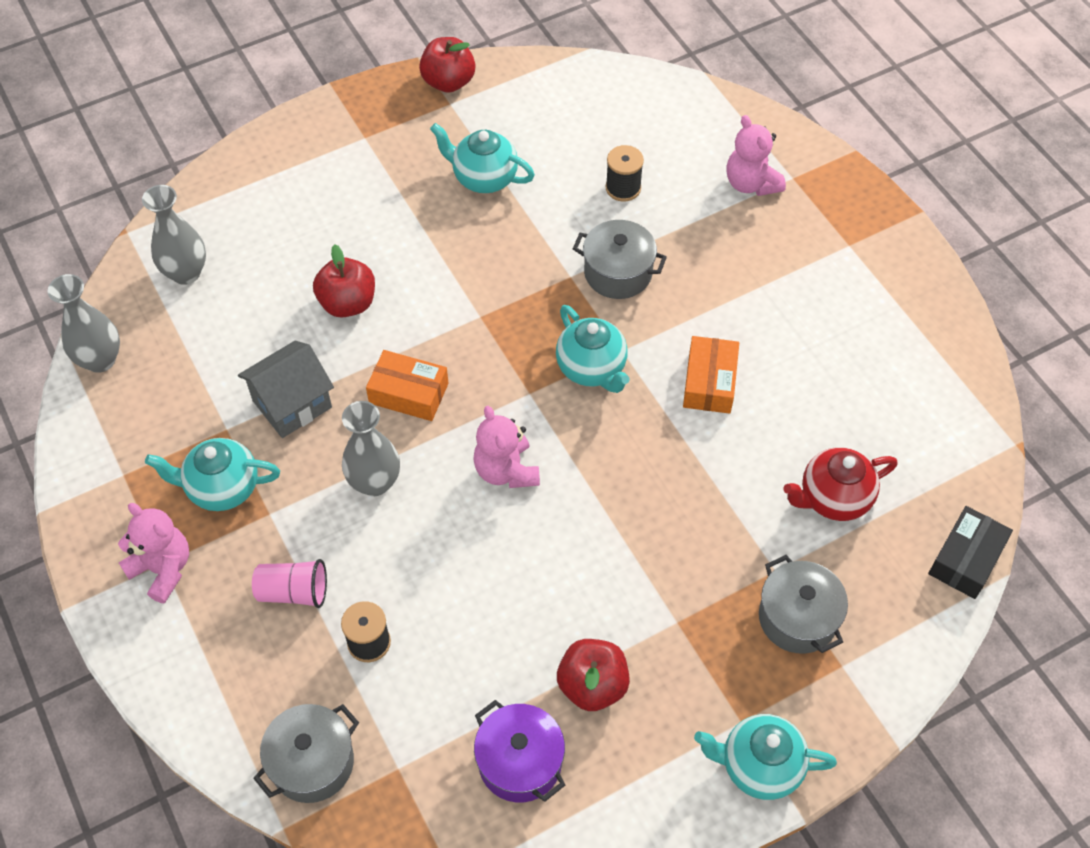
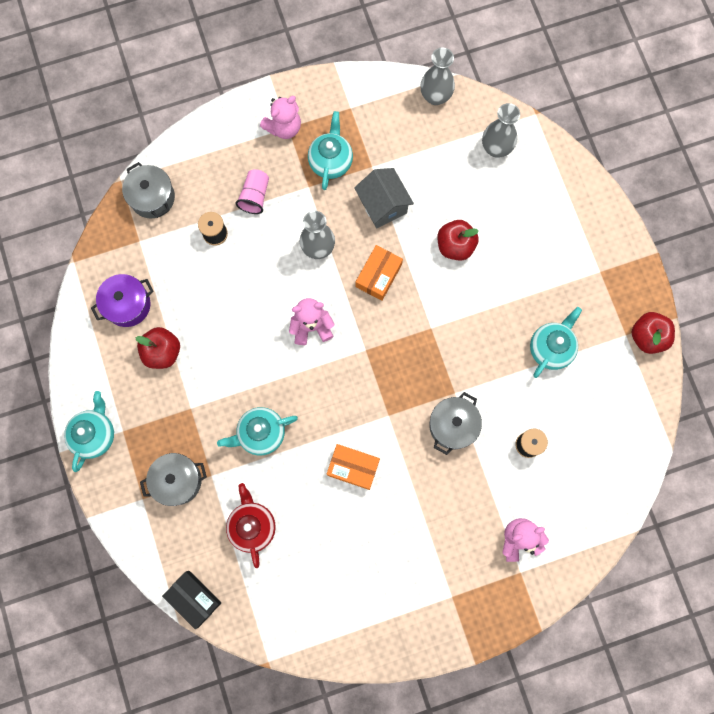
camera: 100 degrees right, 20 degrees up
(592, 368) = (377, 393): turquoise teapot -> turquoise teapot (261, 433)

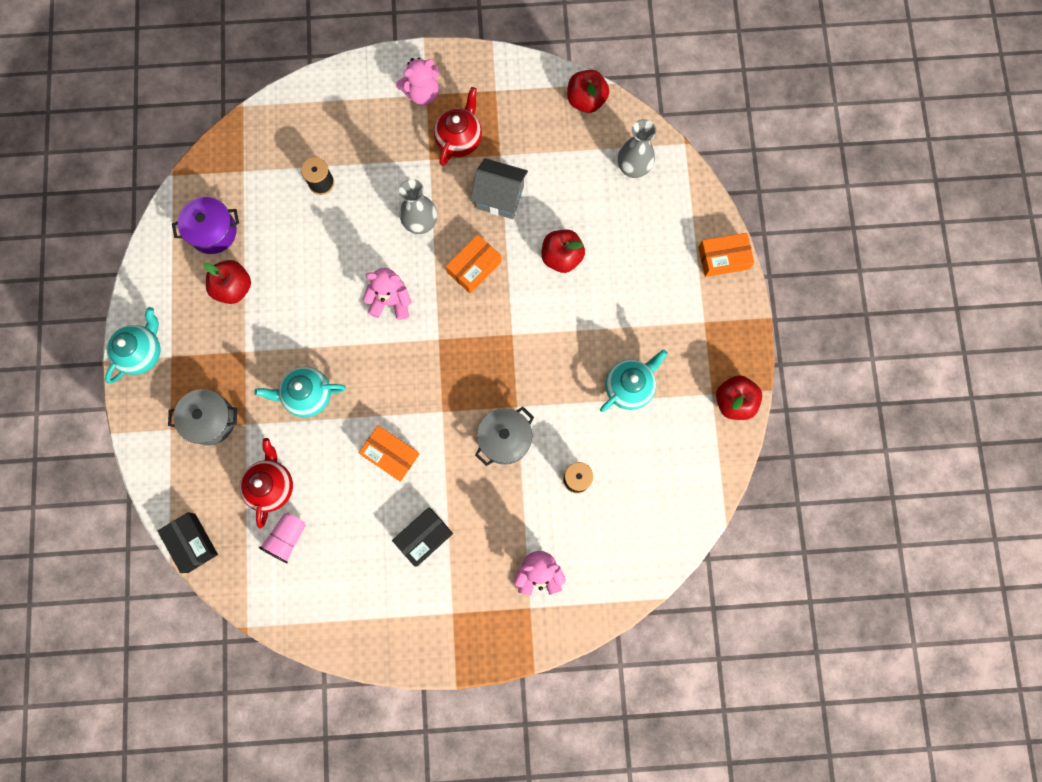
camera: 15 degrees right, 0 degrees up
(152, 197) = (269, 131): grey pot -> none
(255, 196) = (372, 155): pink cup -> pink cup (287, 538)
(331, 161) = (459, 140): turquoise teapot -> red teapot
(383, 205) = (499, 197): grey house -> grey house turned 60 degrees counterclockwise
(405, 534) = (423, 537): none -> black box
(435, 96) = (586, 100): grey vase -> red apple
(600, 209) = (723, 258): none -> orange box

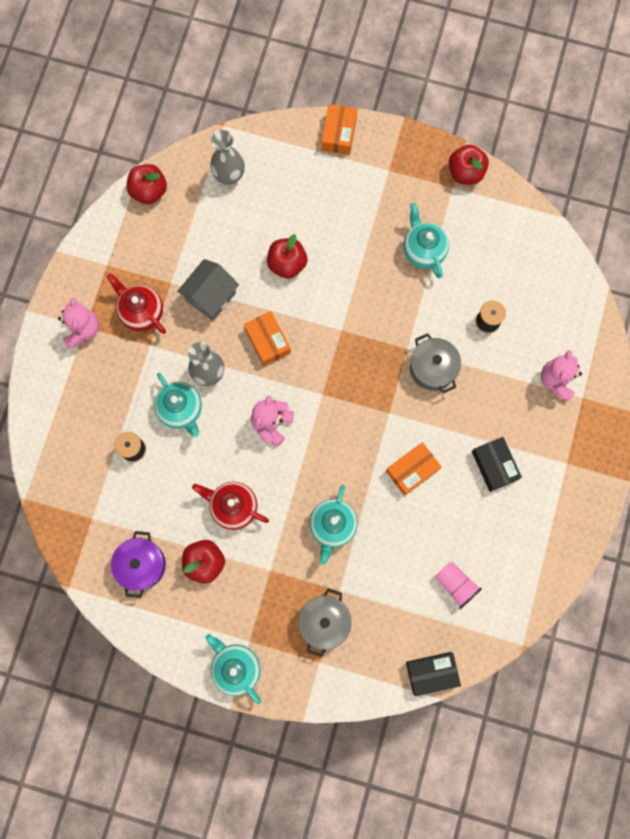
camera: 70 degrees left, 0 degrees up
(272, 486) = (404, 584): red teapot -> red teapot (233, 506)
(375, 211) = (181, 410): none -> turquoise teapot

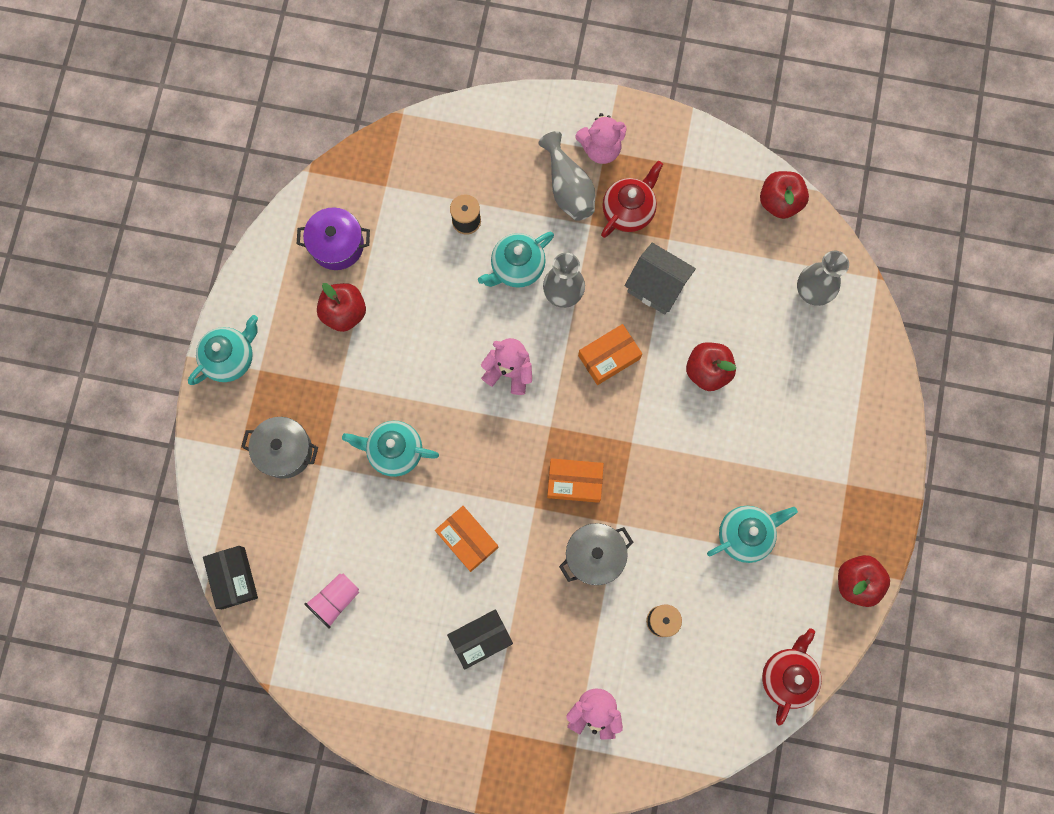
camera: 85 degrees right, 0 degrees up
(114, 360) = (568, 187): none -> grey vase
(233, 506) = (409, 337): red teapot -> red teapot (787, 676)
(338, 134) = (887, 418): orange box -> orange box (574, 482)

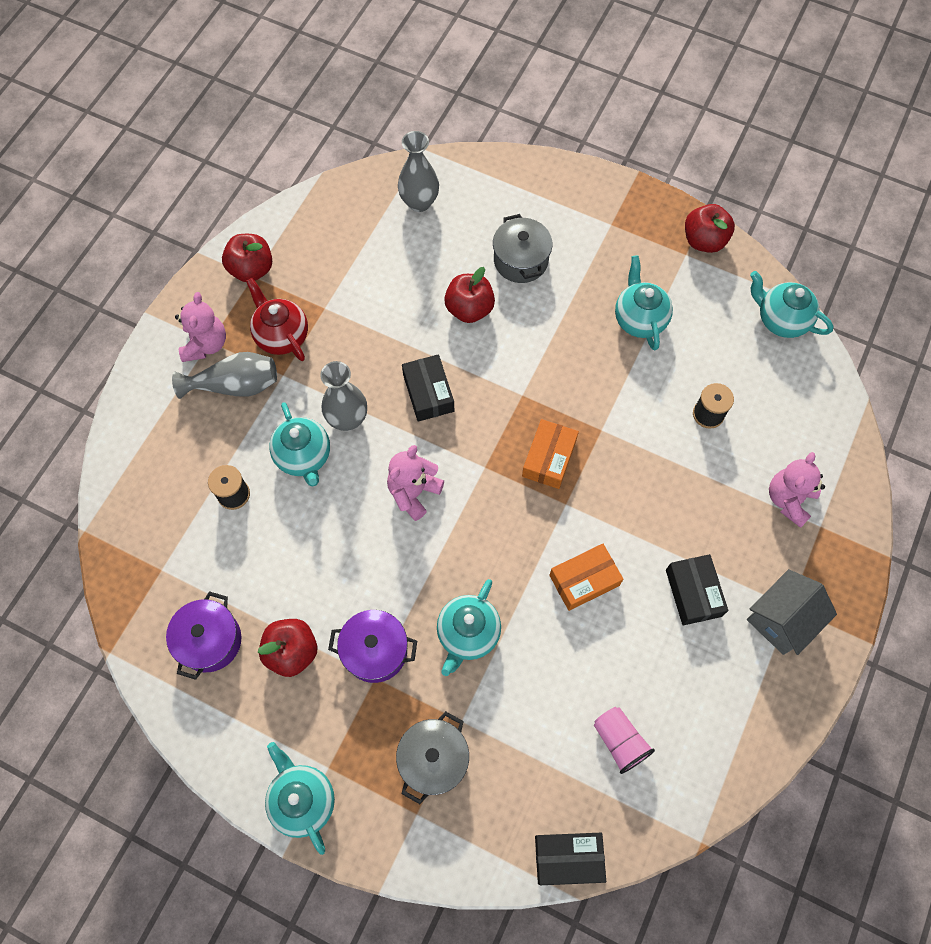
camera: 75 degrees left, 10 degrees down
(361, 379) = (375, 651): none -> purple pot
(594, 556) = (630, 459): grey pot -> grey pot (520, 260)
(609, 357) = (428, 393): orange box -> black box
(656, 286) = (369, 331): grey house -> grey house (781, 620)
(779, 201) = (321, 205): red apple -> red apple (251, 269)
(787, 676) = (781, 320): red teapot -> turquoise teapot

